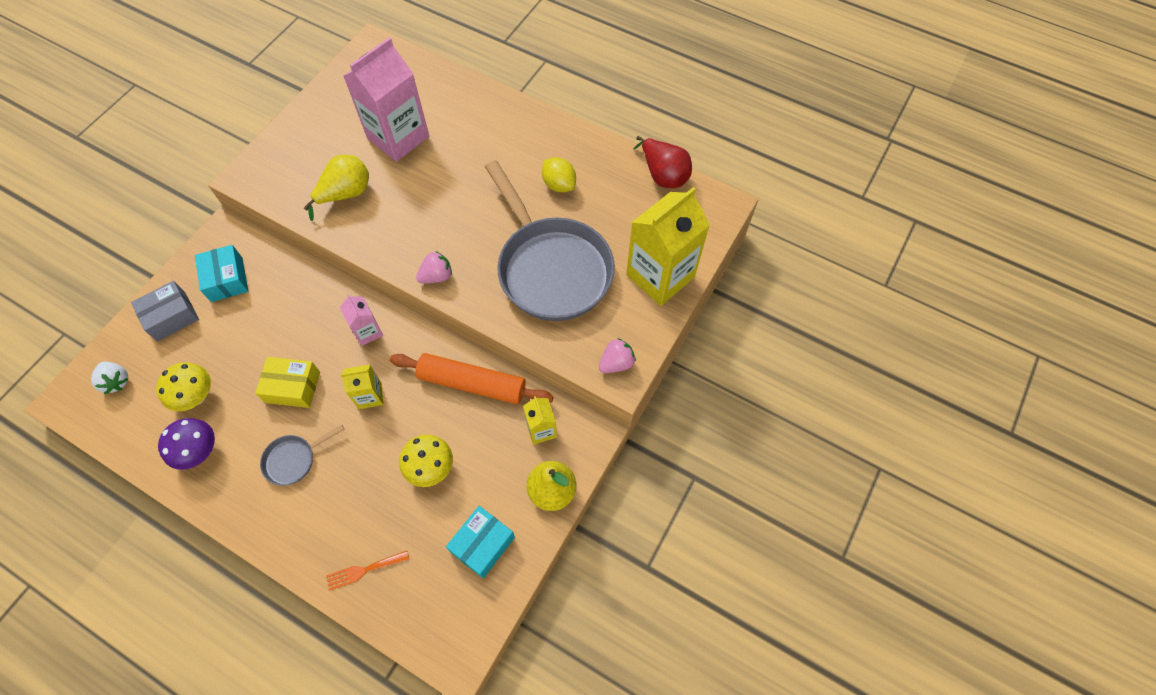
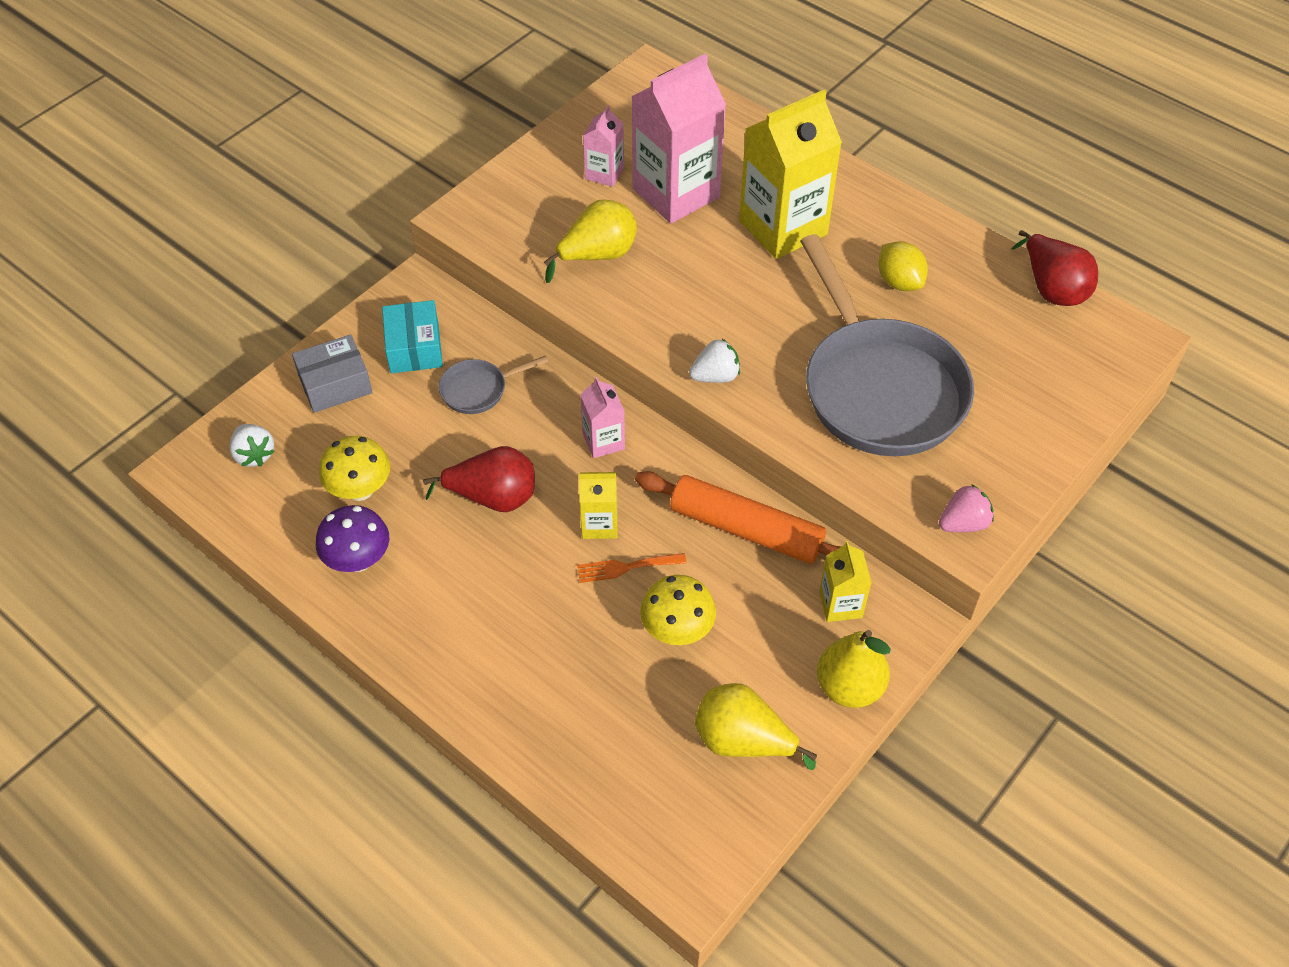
camera: 10 degrees right, 10 degrees down
(293, 387) = (493, 497): yellow box -> red pear
(293, 459) = (486, 590): grey pan -> grey pan (478, 390)
(346, 129) = (604, 173): none -> pink carton
(364, 570) = (571, 747): orange fork -> orange fork (626, 567)
(436, 276) = (715, 376): pink strawberry -> white strawberry
(482, 544) = (743, 741): turquoise box -> yellow pear
(660, 276) = (1037, 419): yellow carton -> yellow carton (783, 227)

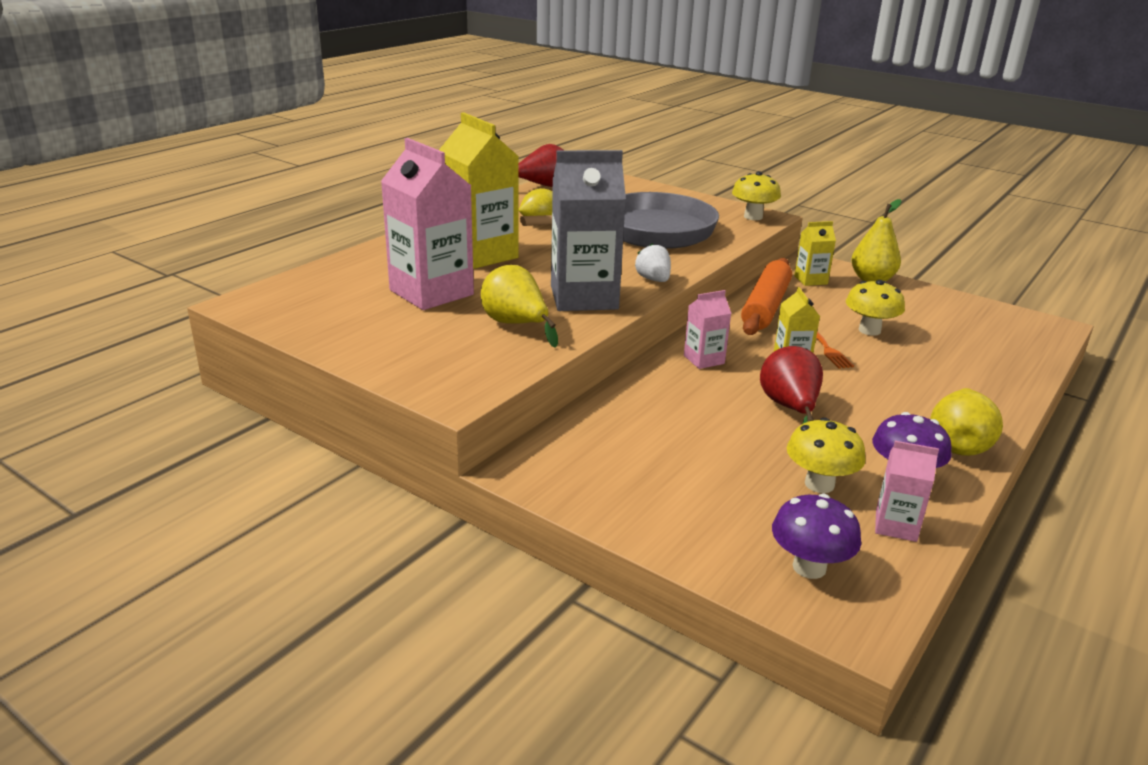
camera: 95 degrees left, 25 degrees down
(254, 455) = (809, 567): white strawberry -> purple mushroom
(335, 384) = (681, 515): grey box -> none
(414, 348) = (614, 464): turquoise box -> none
(478, 390) = (663, 422): grey pan -> none
(604, 173) = (396, 323): pink carton -> pink carton (896, 526)
(664, 310) = (584, 297): none -> grey carton
(743, 741) = (939, 310): yellow pear -> yellow pear (958, 444)
(963, 523) = (753, 217): pink strawberry -> yellow mushroom

